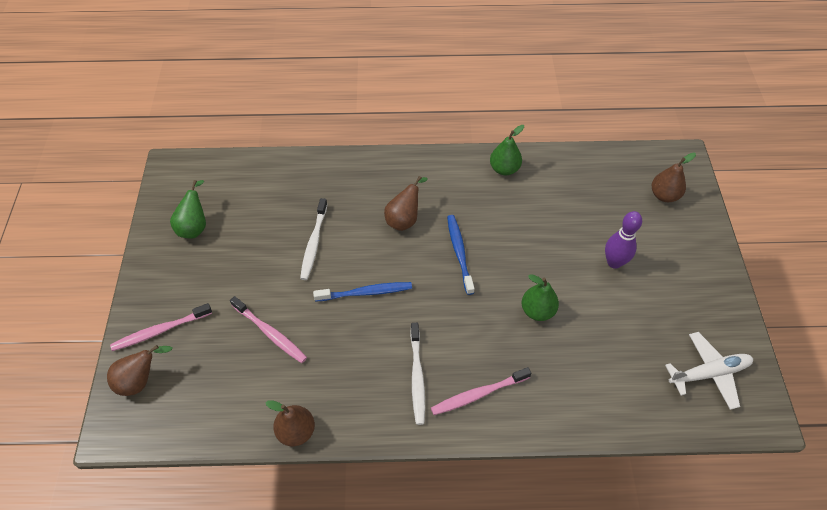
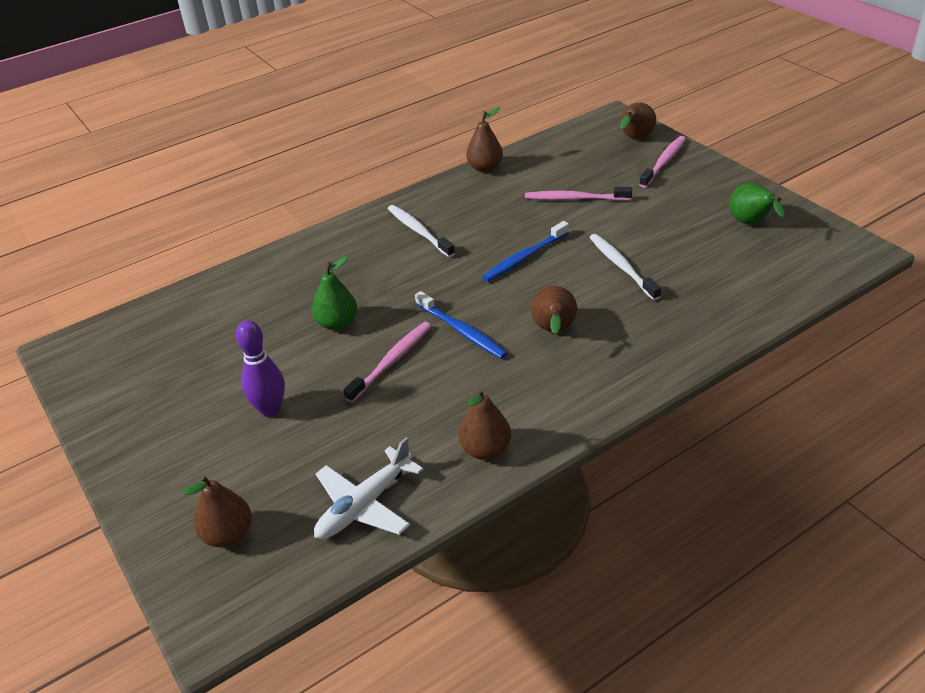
camera: 150 degrees right, 15 degrees down
(478, 394) = (355, 245): pink toothbrush -> pink toothbrush (392, 361)
(504, 169) = (485, 450): green pear -> brown pear
(709, 373) = (125, 357): white plane -> white plane (364, 505)

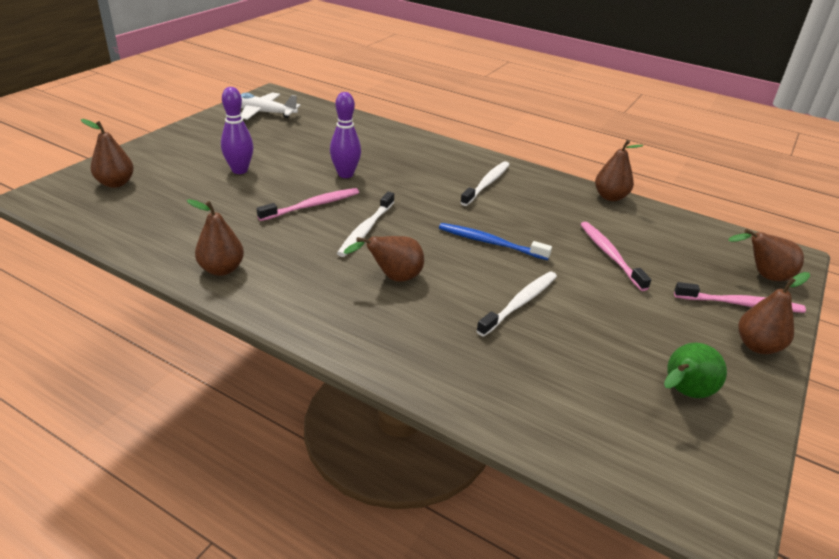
camera: 60 degrees right, 5 degrees down
(337, 323) = (345, 174): green pear -> purple bowling pin
(364, 505) = (149, 227): white plane -> white plane (262, 112)
(392, 361) = (312, 205): pink toothbrush -> pink toothbrush turned 45 degrees counterclockwise
(462, 331) = (366, 230): blue toothbrush -> white toothbrush
(712, 174) = (757, 346): none -> brown pear

